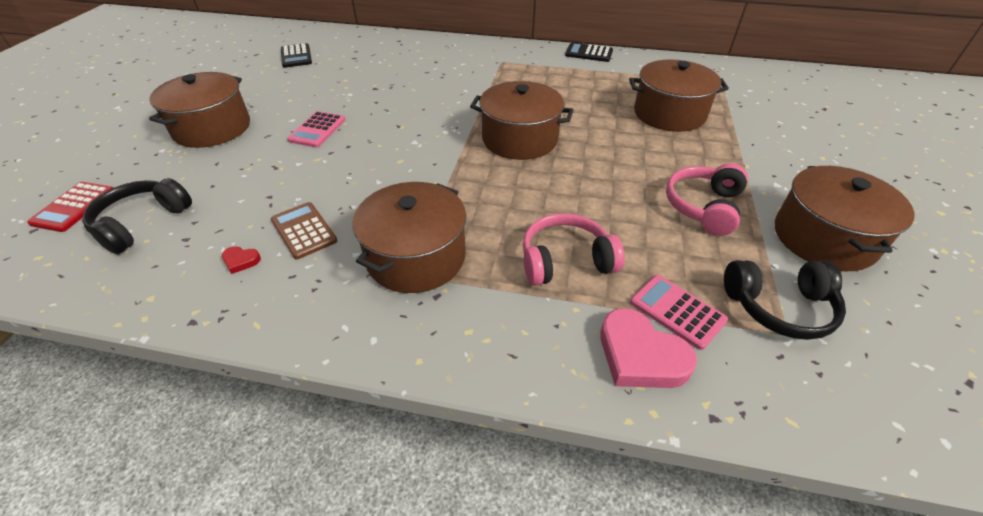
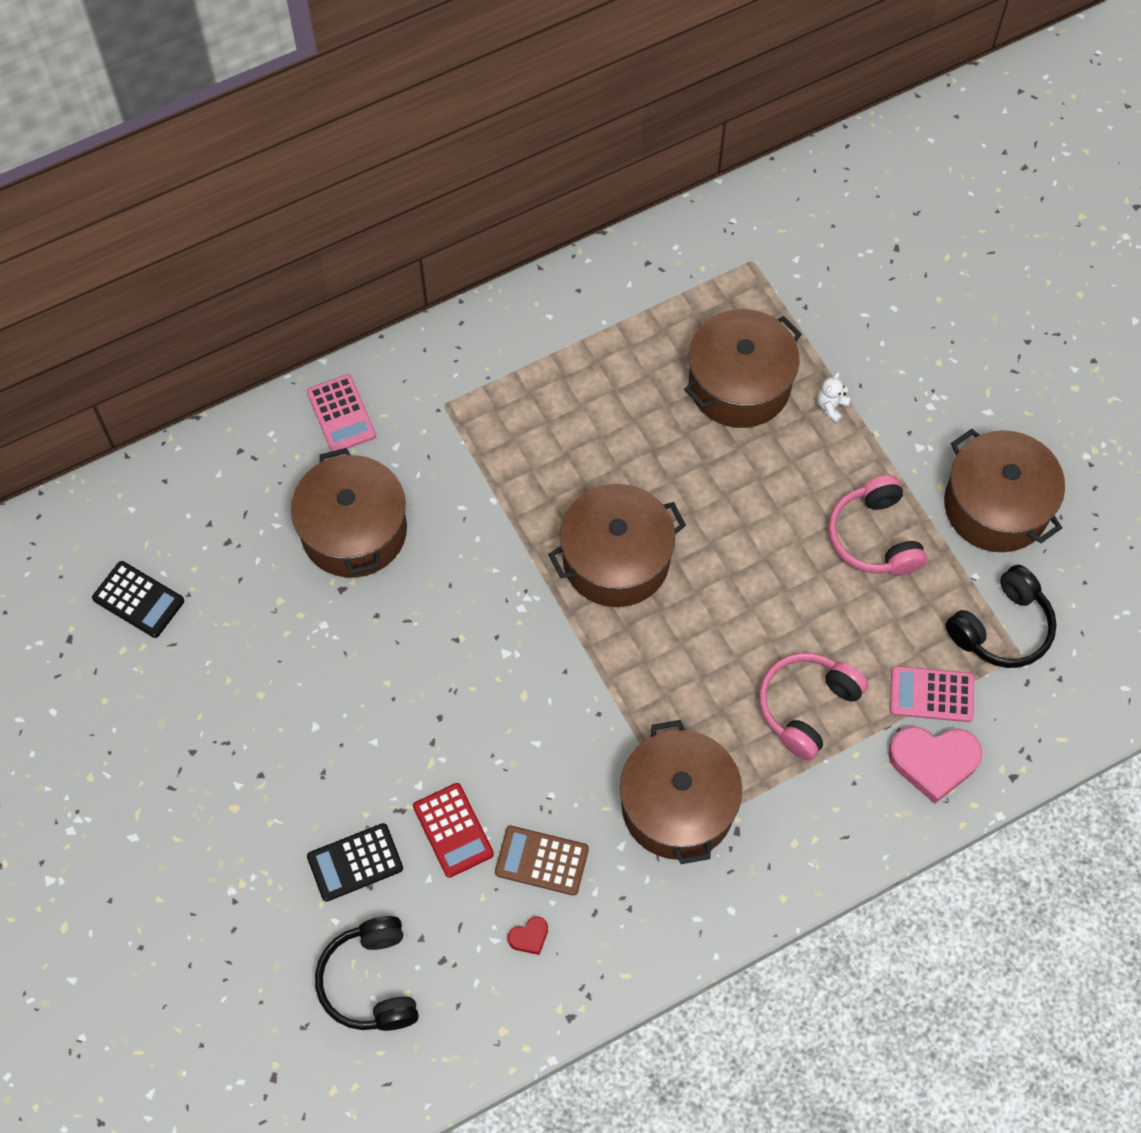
camera: 40 degrees left, 20 degrees up
(74, 207) = (267, 1025): red calculator -> red calculator (453, 830)
(212, 128) = (238, 815): brown pot -> brown pot (354, 531)
(317, 130) = (370, 719): pink calculator -> pink calculator (341, 414)
(589, 53) = (540, 298): black calculator -> black calculator (355, 862)
(723, 143) = (831, 407): none -> white teddy bear

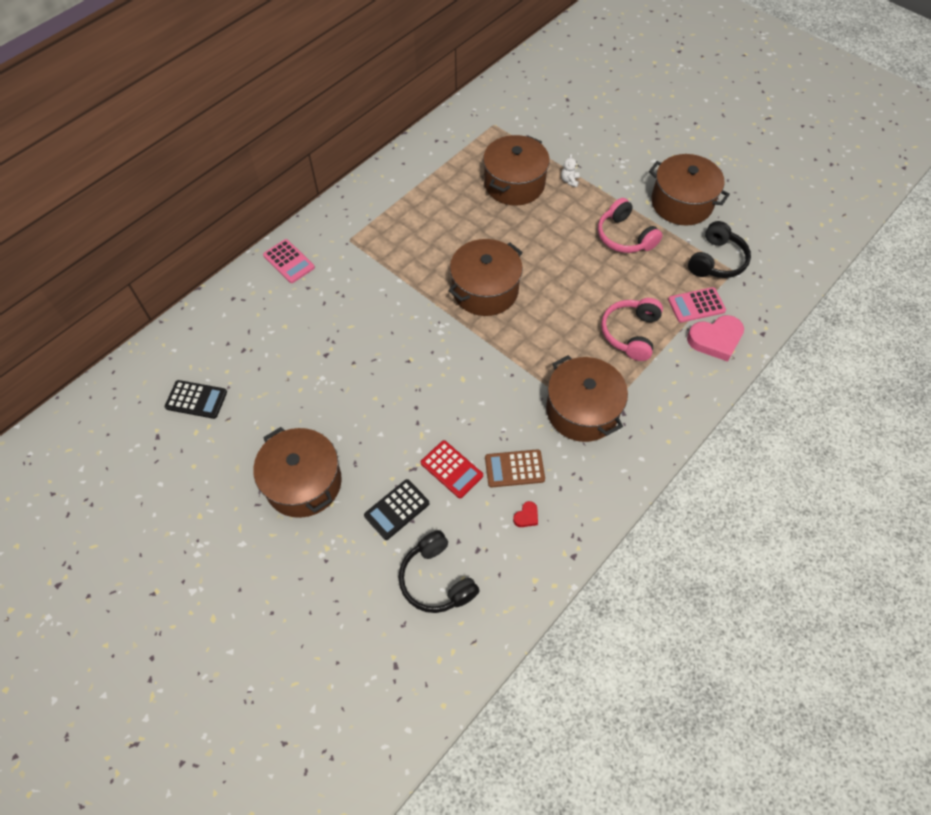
camera: 20 degrees left, 5 degrees down
(354, 531) = (321, 320): brown pot -> brown pot (303, 482)

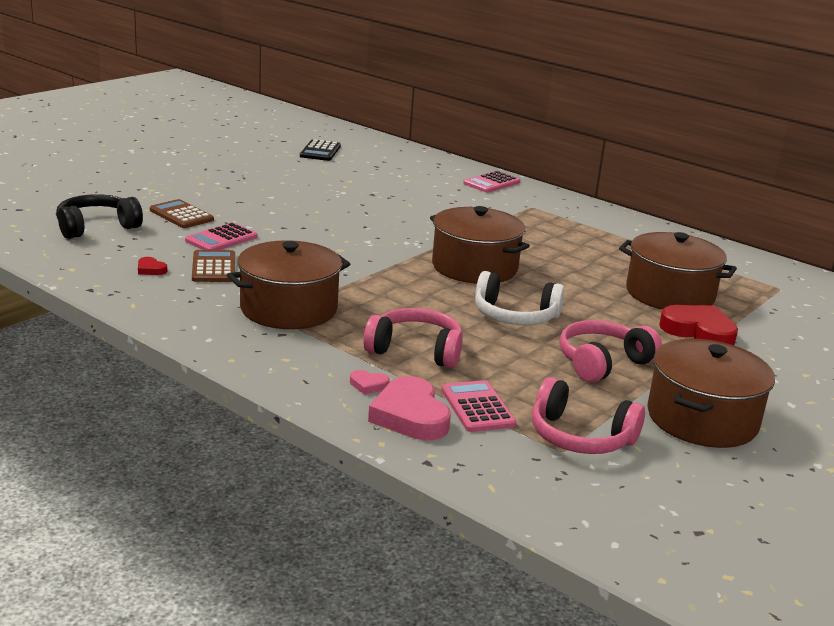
camera: 85 degrees right, 35 degrees down
(303, 482) = (223, 183): brown pot -> none
(397, 509) = (181, 215): black calculator -> brown calculator
(451, 469) = (221, 239): red calculator -> pink calculator
(566, 274) = (515, 316): none -> white headphones
(569, 181) = (698, 331): white teddy bear -> red heart
(683, 360) = (368, 385): none -> pink heart
(716, 261) = (580, 437): black headphones -> pink headphones

